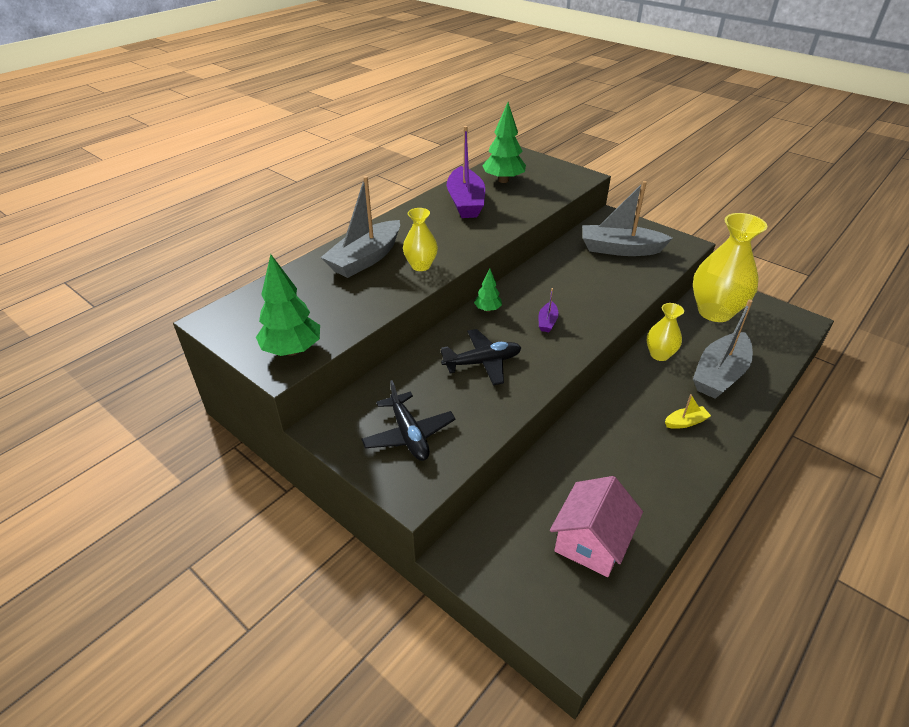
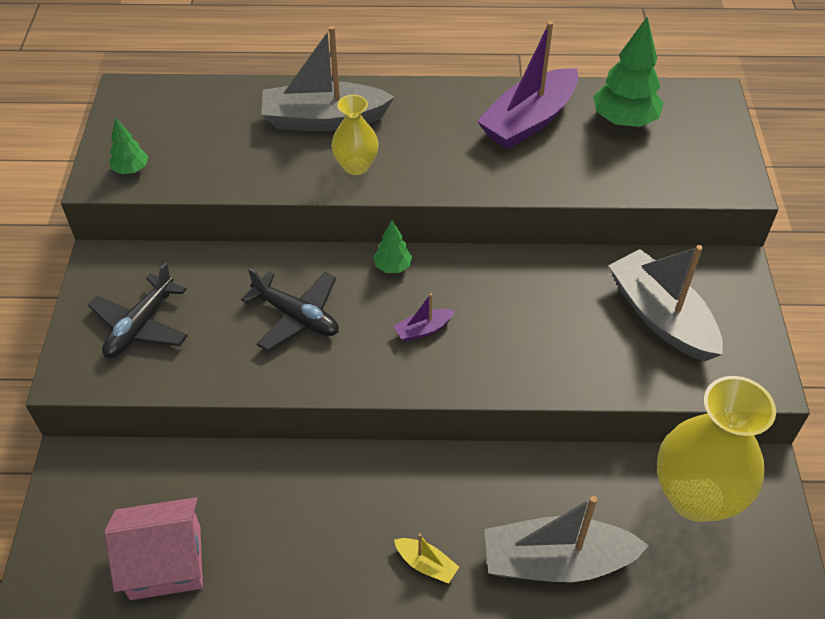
camera: 50 degrees right, 10 degrees up
(292, 350) = (131, 169): green tree -> green tree, size x0.53
(659, 355) = (532, 477): yellow vase -> none

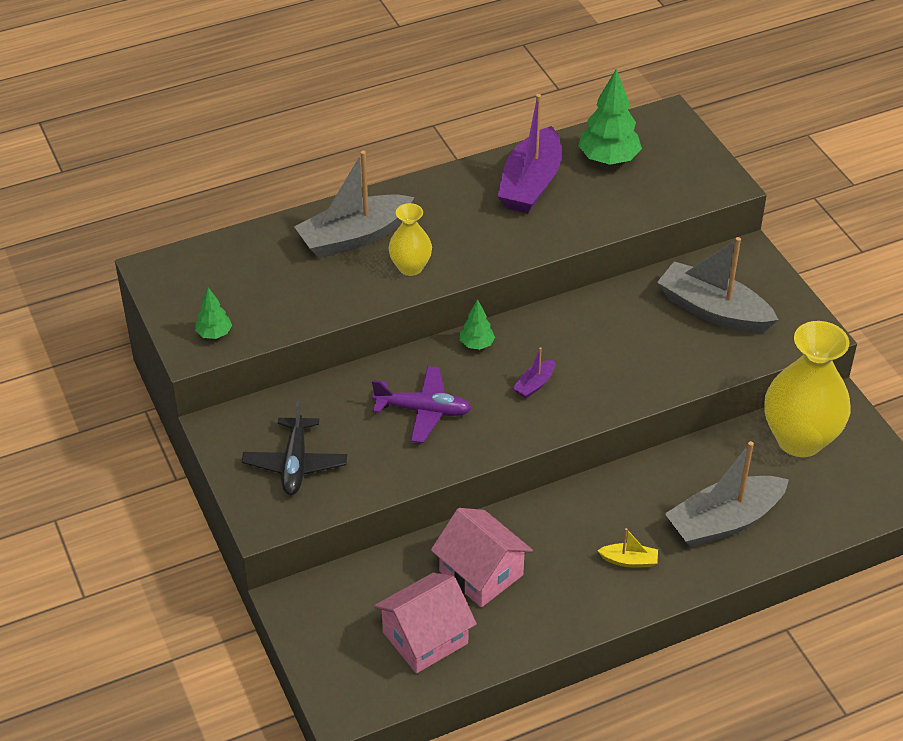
camera: 25 degrees left, 5 degrees down
(266, 512) = (481, 573): none -> pink house
(296, 316) = (423, 410): black plane -> purple plane

